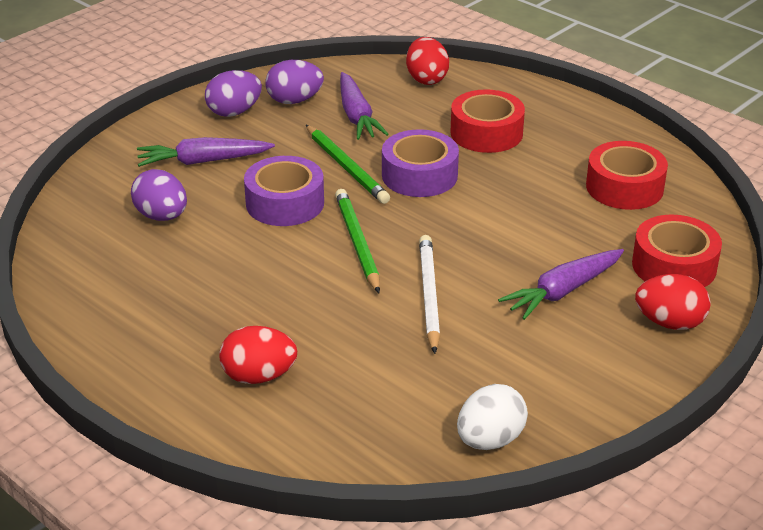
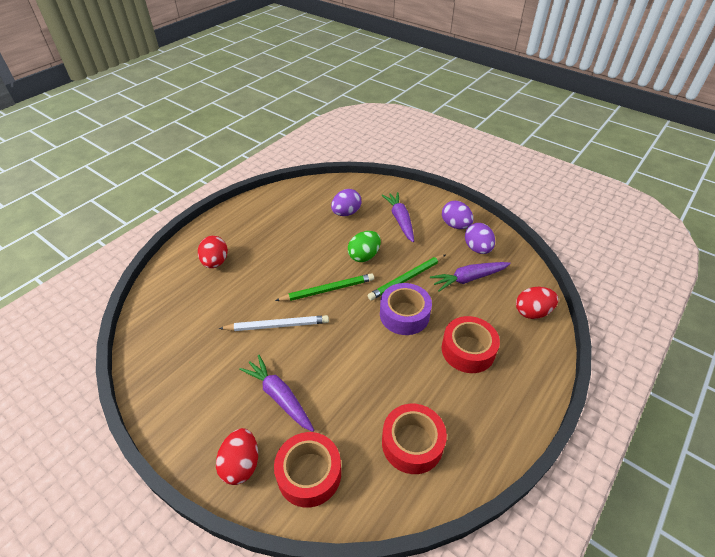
camera: 85 degrees right, 10 degrees up
(285, 203) = (364, 256): purple tape -> green egg
(490, 440) = (148, 358): white egg -> none

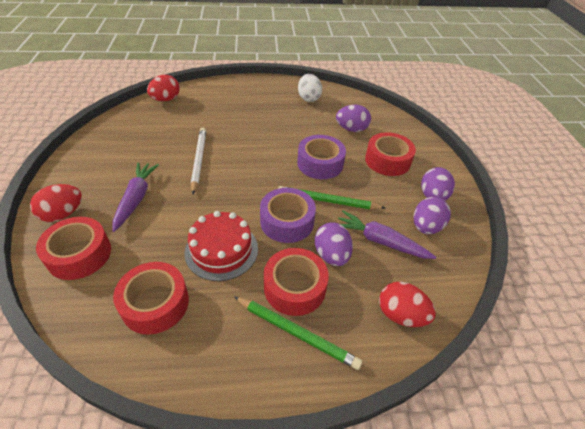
camera: 45 degrees right, 0 degrees up
(215, 262) = (223, 102): red egg -> red egg (166, 99)
(277, 325) = (199, 160): white pencil -> white pencil turned 135 degrees counterclockwise
(279, 209) = (308, 98): none -> white egg
(327, 290) = (261, 165): green pencil -> green pencil (296, 333)
(364, 256) = (320, 163): green egg -> purple tape
(396, 371) = (221, 250): none -> red cake
(400, 220) = (387, 161): purple carrot -> red tape
(458, 312) = (331, 255): none -> purple egg

